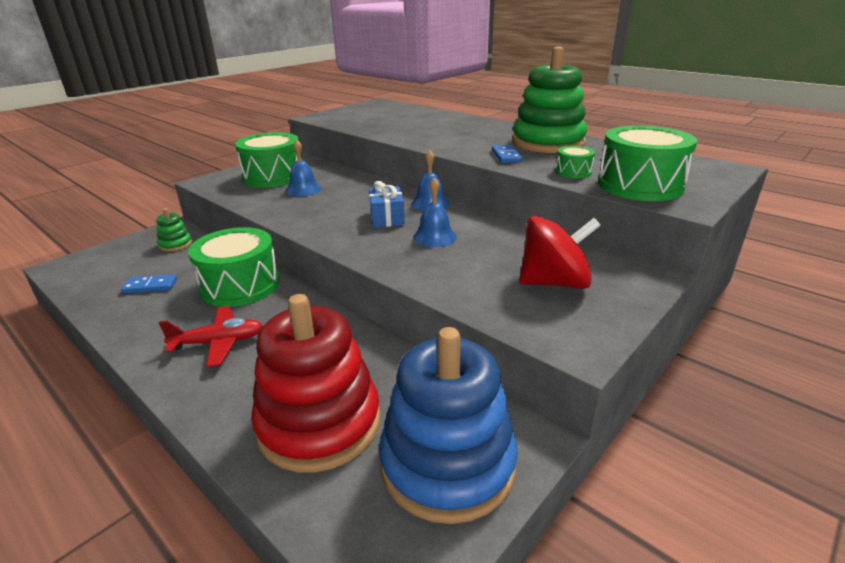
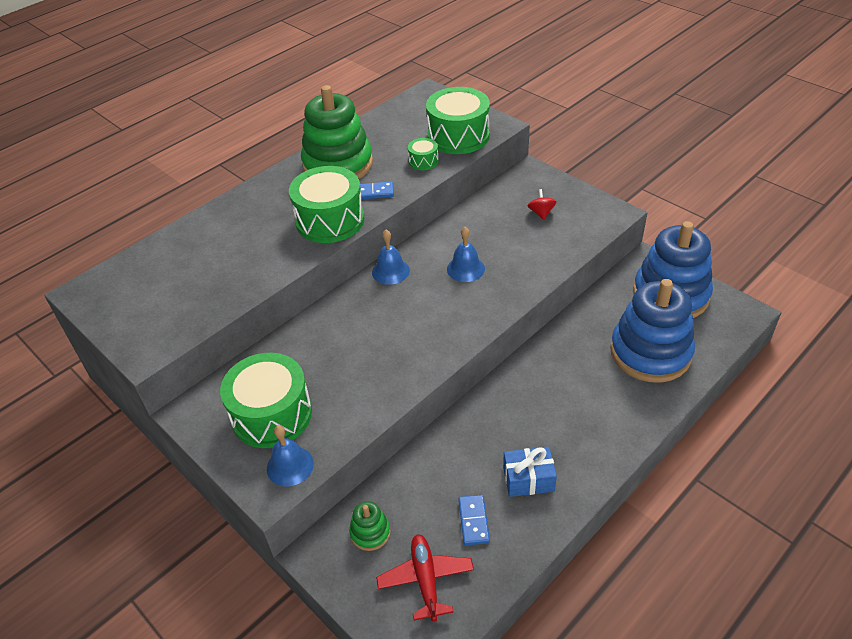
camera: 85 degrees left, 15 degrees up
(219, 342) = (570, 430): red plane -> red plane (426, 580)
(240, 285) = (475, 437): green drum -> green drum (330, 220)
(303, 189) = (328, 375): blue bell -> blue bell (290, 466)
(319, 423) = (650, 352): red stacking toy -> blue stacking toy
(387, 218) = (421, 300): blue gift -> blue gift (528, 479)
(554, 282) = (541, 213): red spinning top -> red spinning top, size x0.47

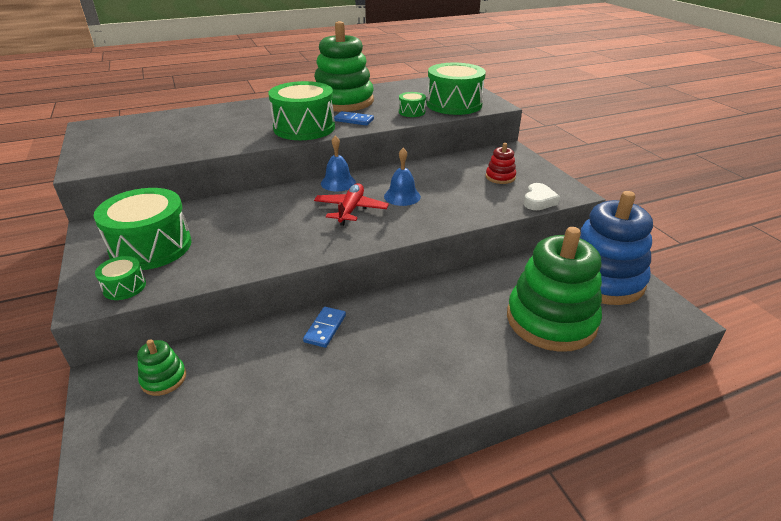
camera: 20 degrees right, 10 degrees down
(290, 466) = (124, 287): blue bell -> green drum
(426, 580) = (172, 443): red plane -> red plane (351, 210)
(473, 521) = (262, 406): blue domino -> blue domino (325, 328)
(528, 479) = (346, 389): blue gift -> none
(541, 213) = (500, 177): red spinning top -> red stacking toy
(592, 233) = (538, 201): none -> white heart
(650, 352) = (551, 320): blue stacking toy -> green stacking toy

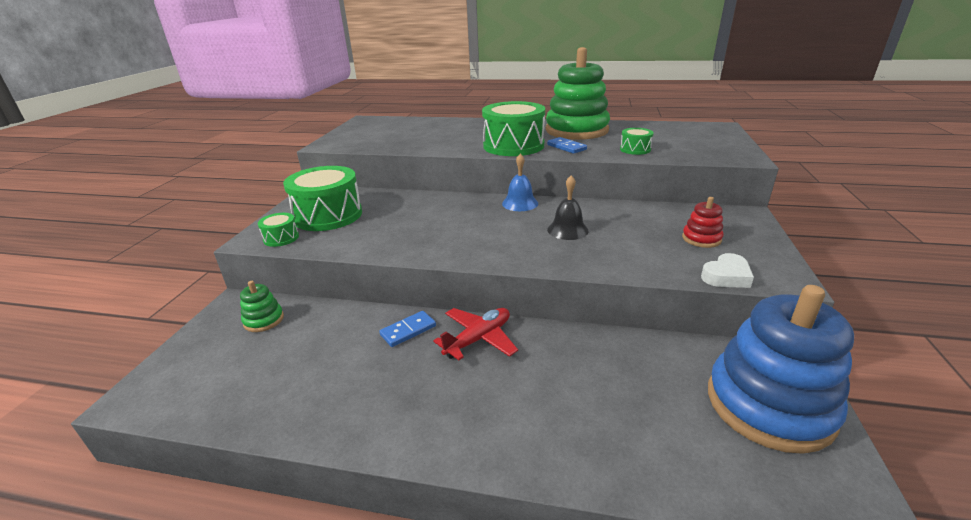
camera: 35 degrees right, 5 degrees down
(351, 210) = (505, 229): red plane -> red plane (478, 339)
(402, 196) = (567, 230): blue bell -> black bell
(454, 104) = (693, 150): green drum -> none
(551, 320) = (646, 423): green stacking toy -> none

